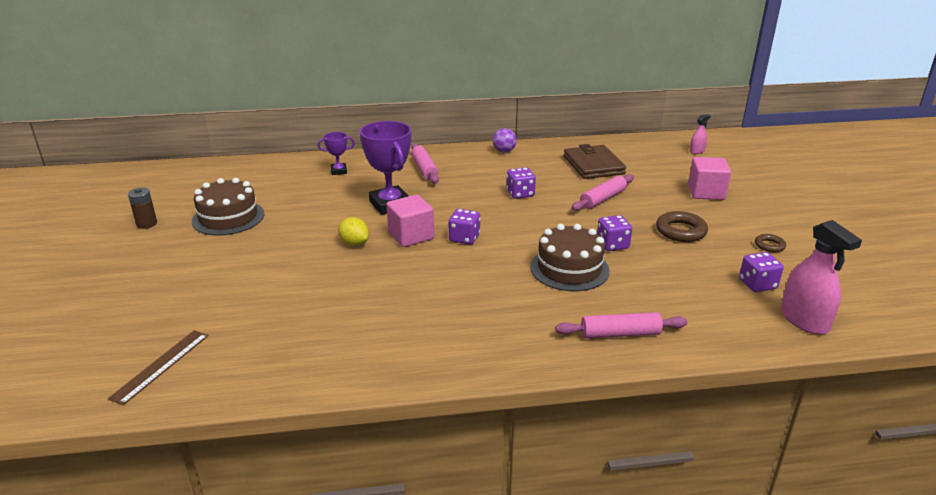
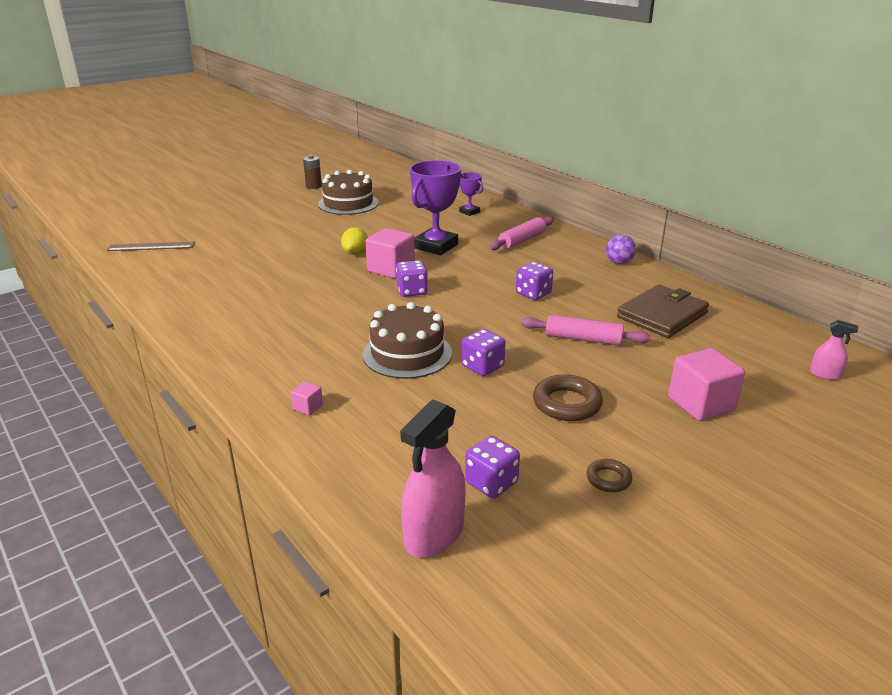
camera: 60 degrees right, 0 degrees up
(620, 334) = (308, 407): pink rolling pin -> pink cube

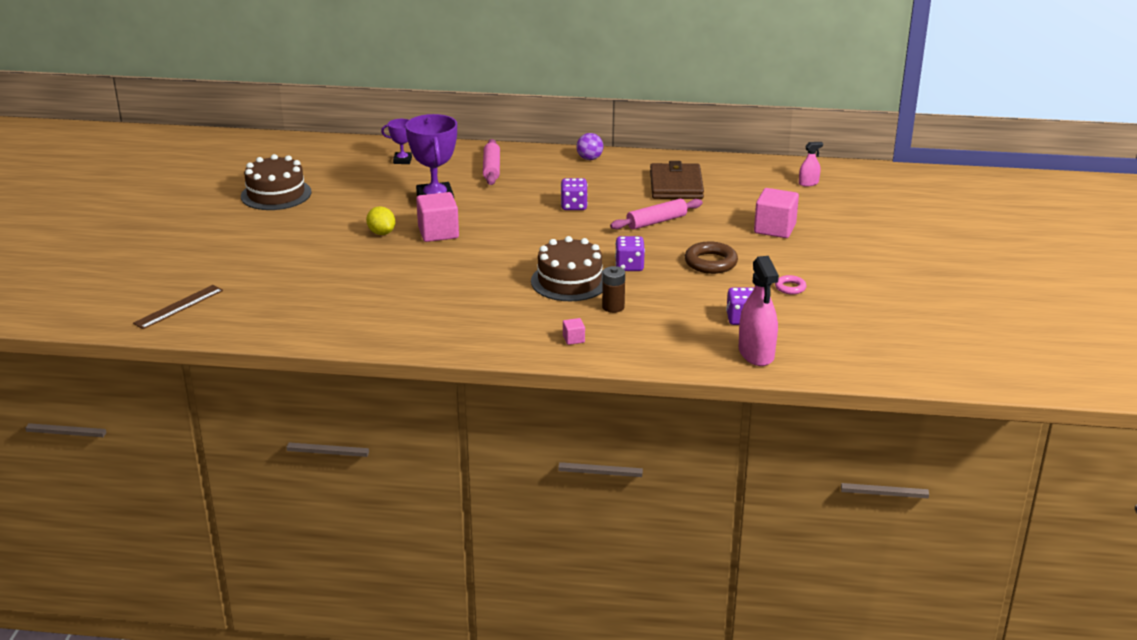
camera: 45 degrees left, 0 degrees up
(313, 186) = (200, 191): brown battery -> brown battery (613, 307)
(412, 291) = (488, 241): purple dice -> none
(608, 479) = (790, 287): brown ring -> pink ring

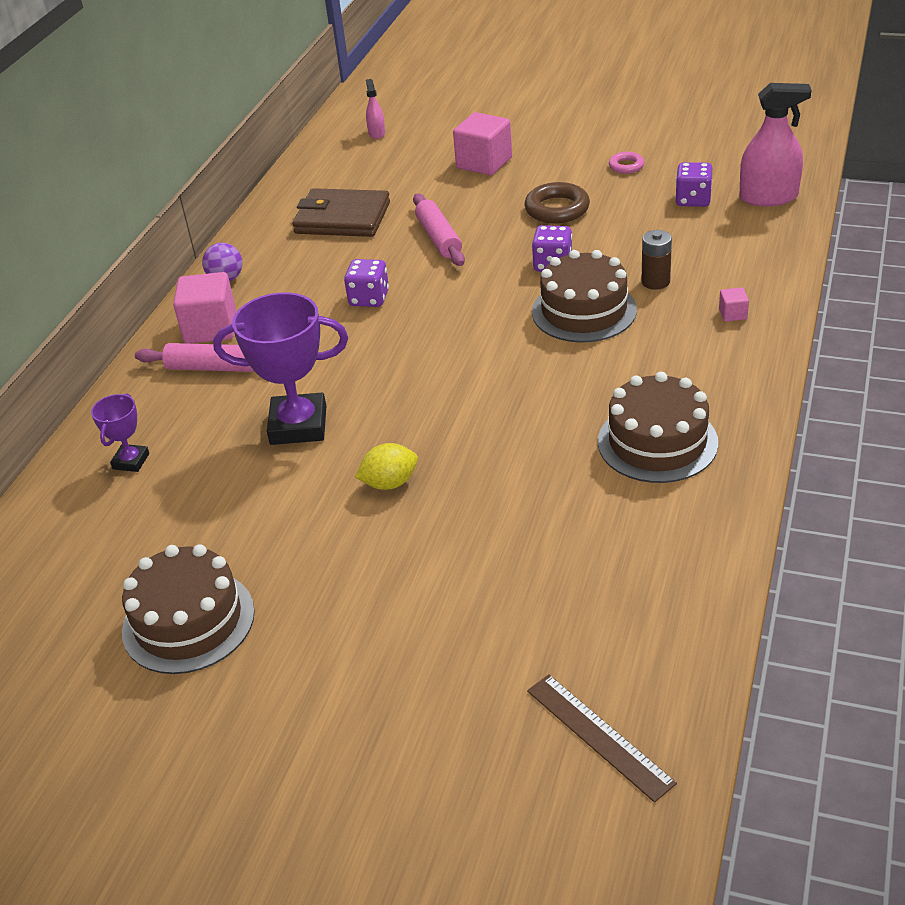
camera: 75 degrees left, 10 degrees up
(420, 314) = (657, 442): none -> brown cake
(438, 233) = (409, 423): pink cube -> pink cube (210, 328)

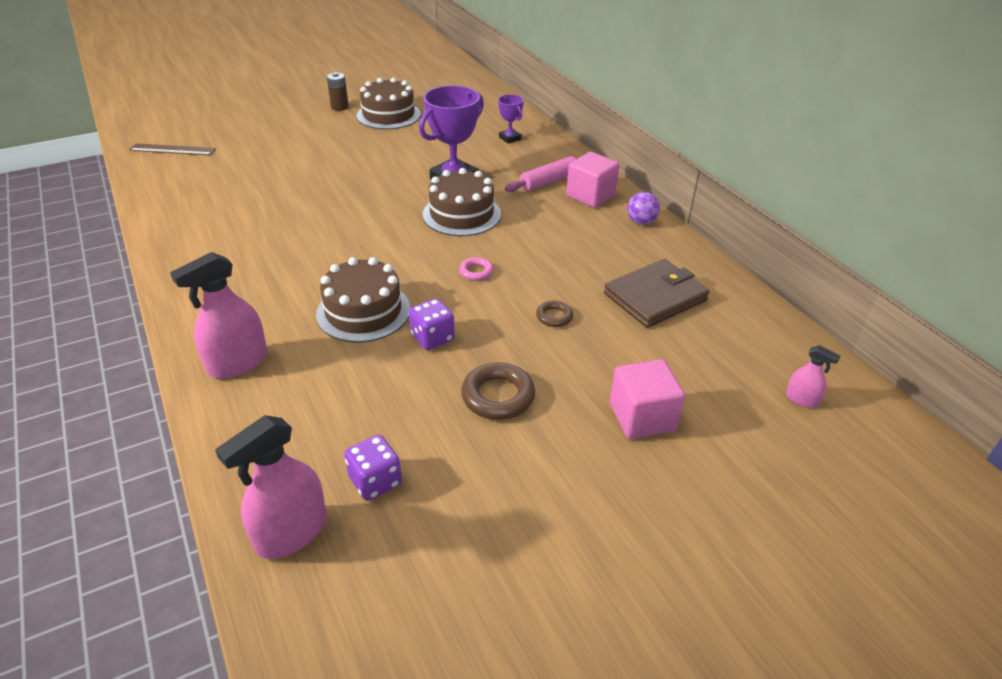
camera: 130 degrees right, 0 degrees up
(369, 298) = (528, 252): purple dice -> none
(389, 483) = (368, 179): yellow lemon -> none
(439, 238) = (554, 317): pink rolling pin -> brown ring
(626, 166) = (497, 496): pink ring -> pink ring (476, 272)
(655, 282) = (329, 362): brown battery -> brown battery (339, 107)
(657, 442) = (230, 253): brown cake -> brown cake (461, 214)
(733, 314) = (238, 363): pink cube -> pink spray bottle

